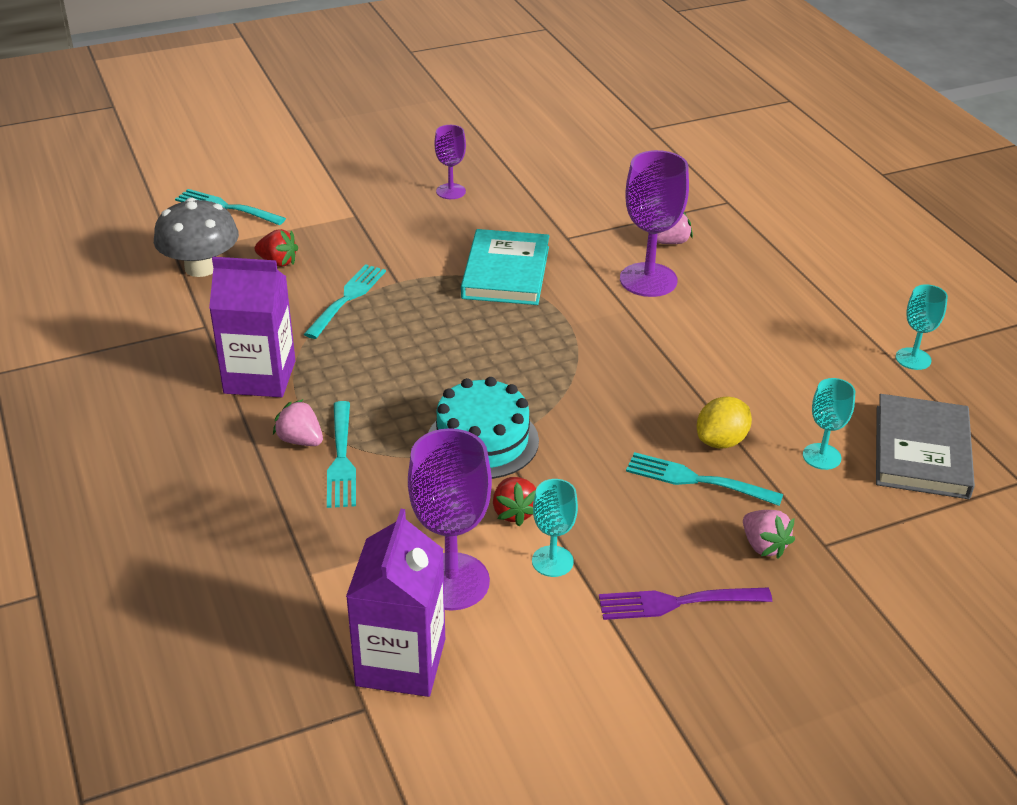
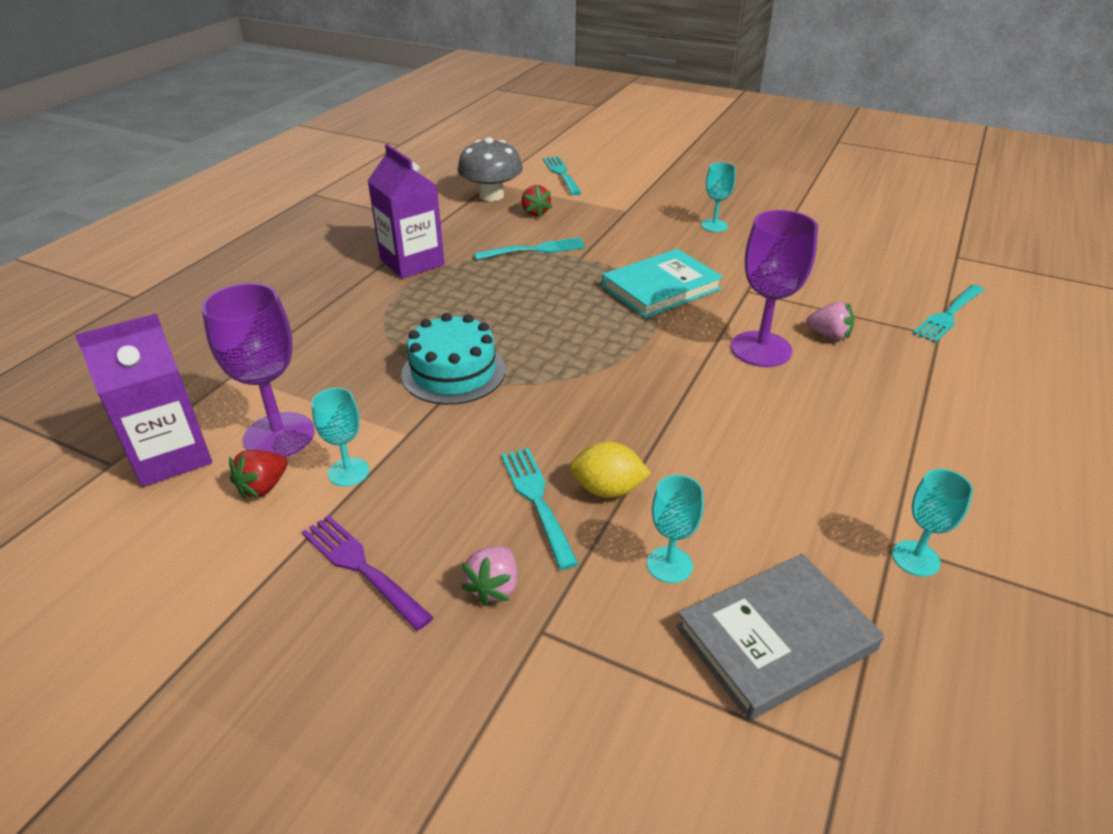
camera: 50 degrees right, 0 degrees up
(300, 440) = (366, 305): pink strawberry -> none
(341, 459) = (365, 328): turquoise fork -> turquoise fork (948, 315)
(451, 191) = (714, 225): purple goblet -> turquoise goblet
(514, 512) = (387, 425): red strawberry -> red strawberry (263, 487)

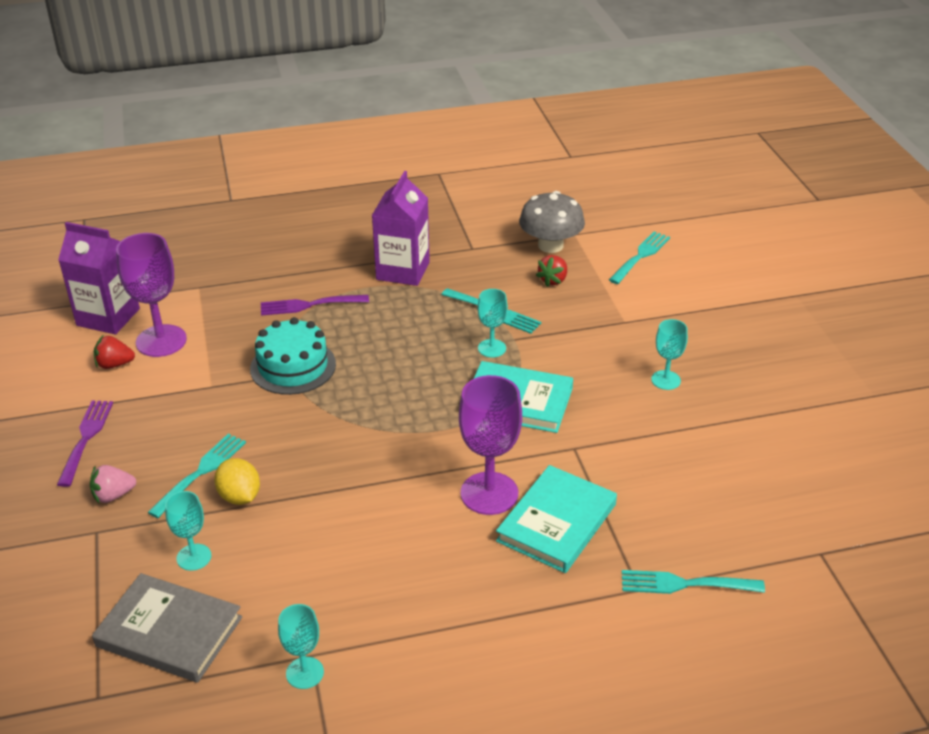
camera: 50 degrees right, 0 degrees up
(348, 472) = (155, 386): turquoise goblet -> turquoise goblet (492, 348)
(378, 325) = (309, 305): none -> purple fork
(829, 335) = (556, 522): pink strawberry -> turquoise book

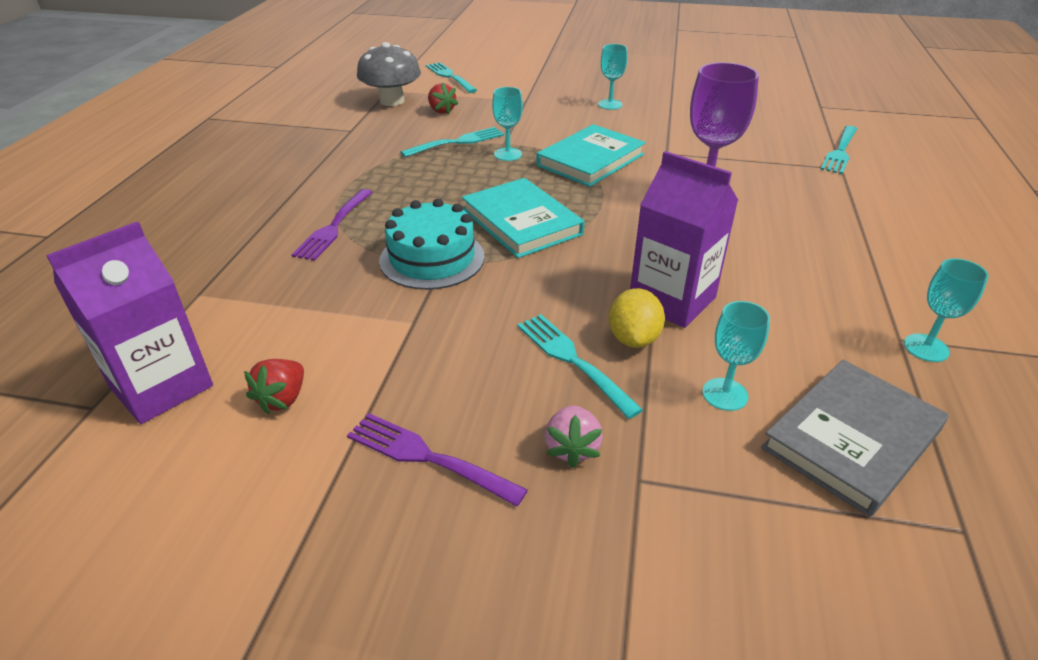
camera: 65 degrees left, 0 degrees up
(161, 341) = (277, 346): purple goblet -> none
(239, 496) = (633, 338): yellow lemon -> yellow lemon turned 75 degrees counterclockwise
(403, 271) = (341, 167): purple carton -> purple carton (672, 300)
(556, 522) = (754, 180): turquoise book -> turquoise book (521, 222)

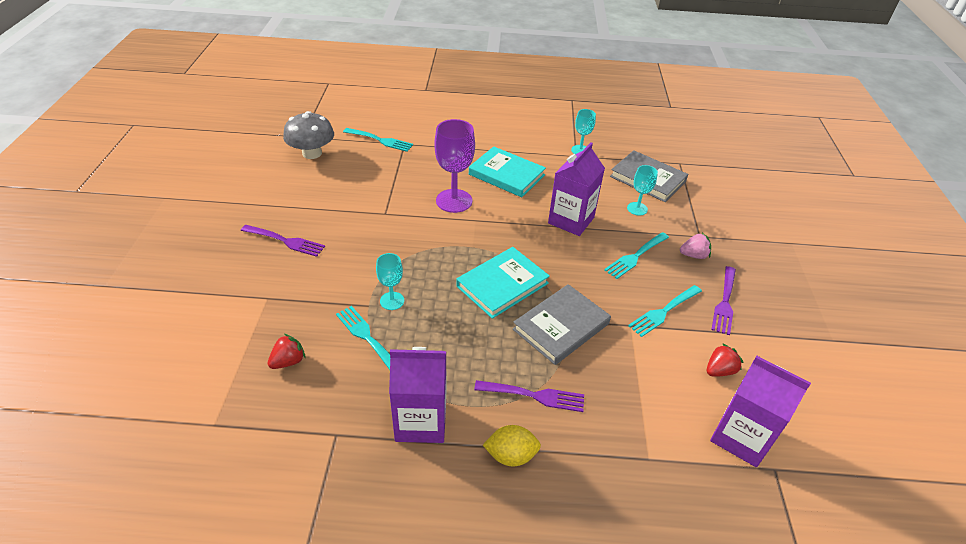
camera: 100 degrees left, 5 degrees up
(282, 399) = (719, 370): red strawberry -> red strawberry turned 45 degrees counterclockwise
(340, 164) = (421, 421): none -> purple carton
(392, 101) = (253, 412): grey mushroom -> grey mushroom (312, 153)
(432, 258) = (561, 326): turquoise cake -> grey book
(450, 76) = (180, 369): turquoise fork -> turquoise fork (663, 311)
(590, 160) = (400, 252): turquoise book -> turquoise book (506, 175)
(610, 104) = (285, 241): turquoise goblet -> purple fork
(633, 338) = (609, 235): yellow lemon -> yellow lemon (511, 455)

